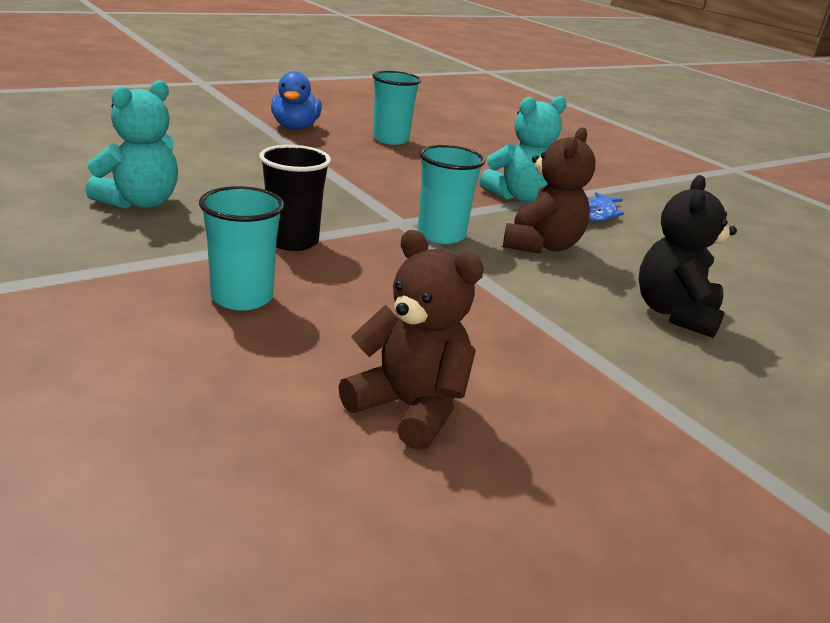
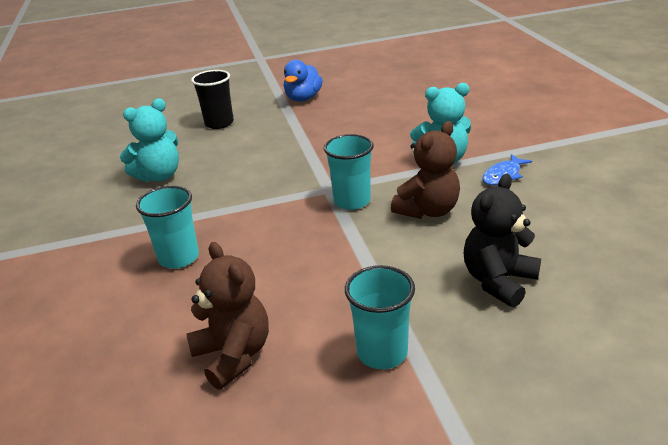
camera: 25 degrees right, 5 degrees up
(292, 241) = (239, 208): black cup -> black cup (219, 123)
(390, 139) = (371, 105): turquoise cup -> turquoise cup (382, 352)

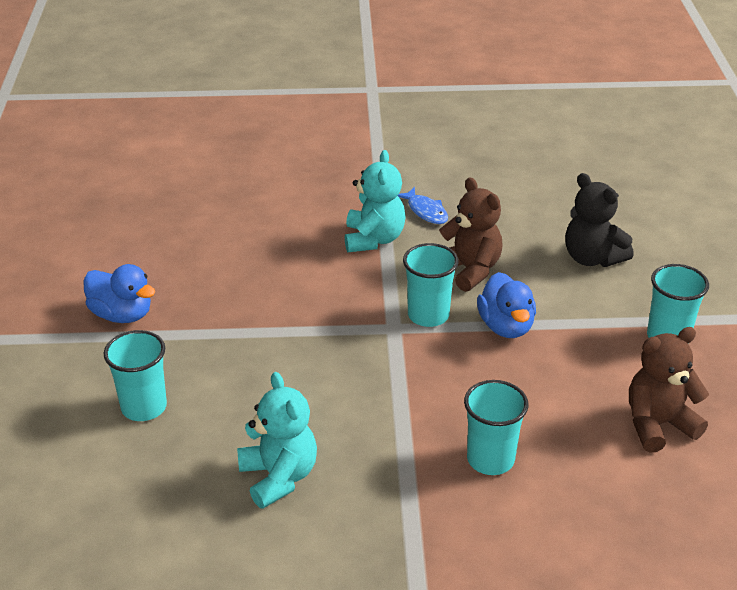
camera: 80 degrees left, 5 degrees up
(219, 123) = (144, 407): black cup -> turquoise cup
(354, 242) = (506, 326): none -> blue duck

